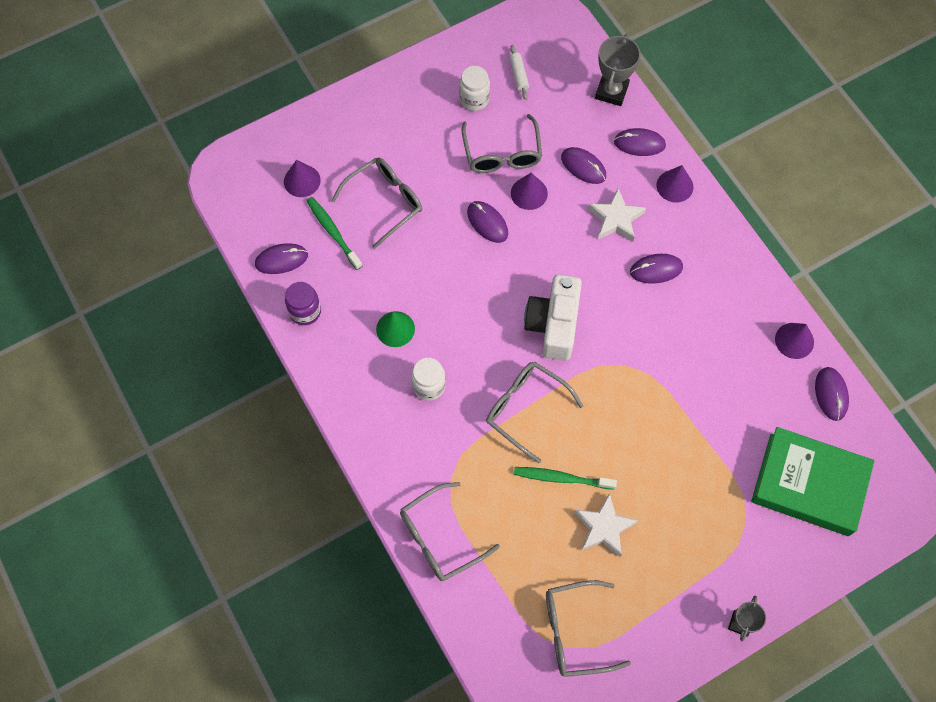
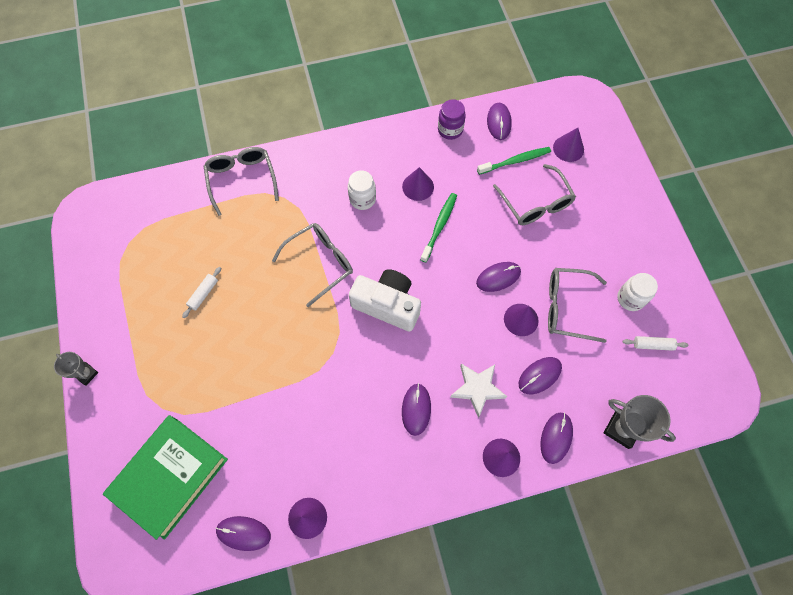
camera: 105 degrees right, 0 degrees up
(395, 329) = (418, 186): green cone -> purple cone
(562, 478) = (254, 274): green toothbrush -> green toothbrush (439, 226)
(574, 631) = (136, 251): grey glasses -> none
(604, 527) = (203, 294): white star -> white rolling pin

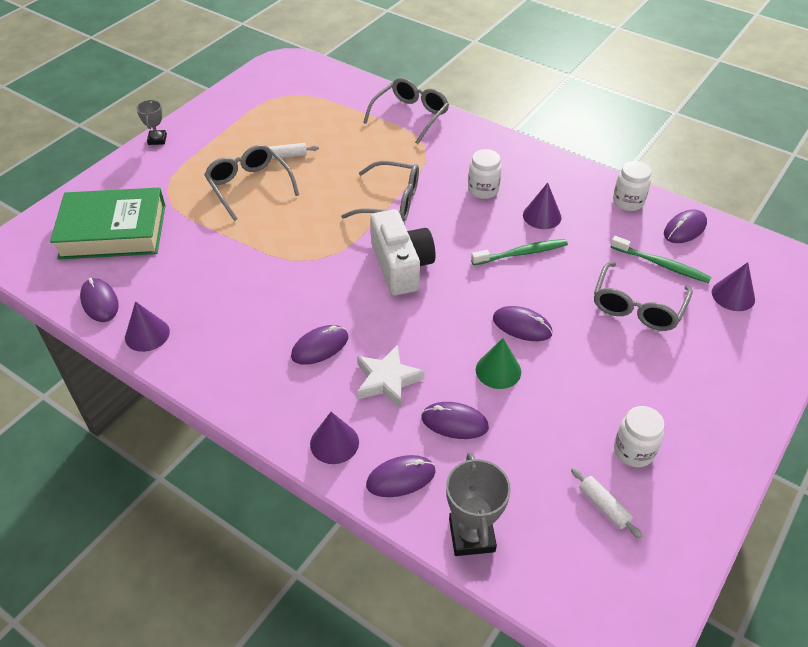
camera: 50 degrees right, 20 degrees down
(450, 130) = (628, 202): purple jar -> white jar
(521, 319) = (498, 370): purple cone -> green cone
(566, 307) = (555, 400): grey glasses -> grey glasses (249, 186)

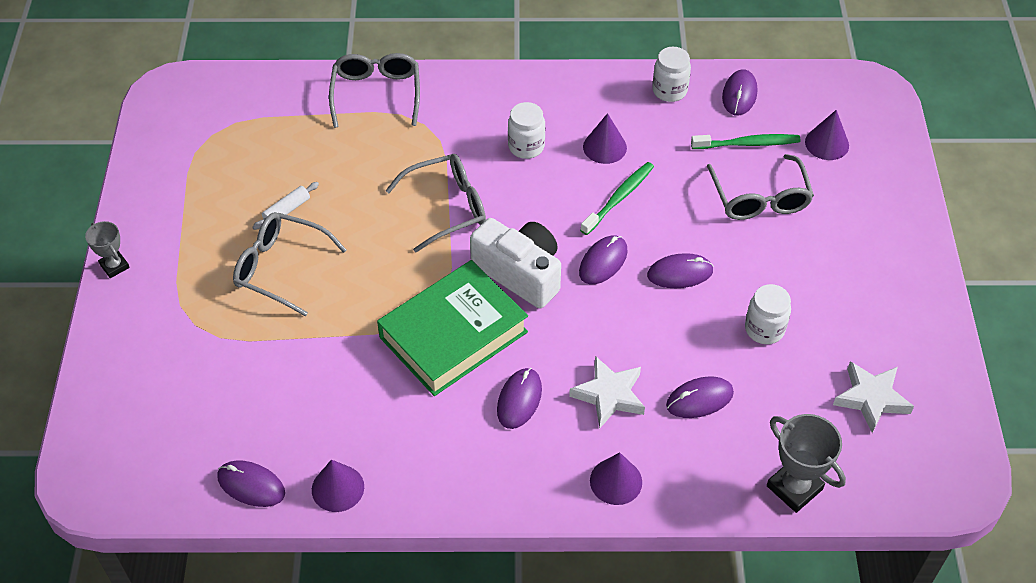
camera: 35 degrees left, 5 degrees up
(113, 231) = (181, 401): green book -> green book (453, 335)
(401, 478) = (698, 476): purple mouse -> purple mouse (603, 262)
(498, 370) = (695, 328): green cone -> none
(604, 506) = (871, 398): white rolling pin -> white star
(633, 451) = (857, 337): white jar -> white jar (764, 329)

